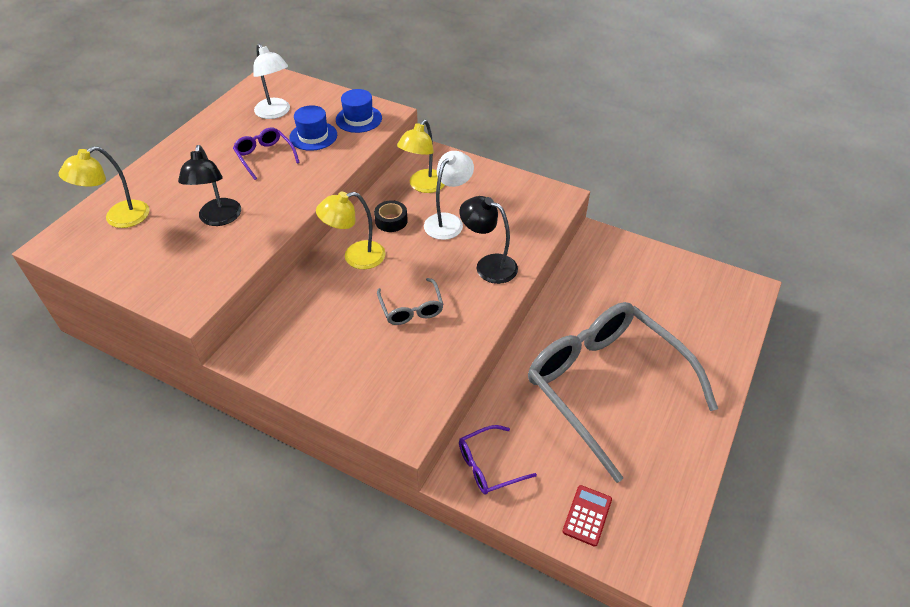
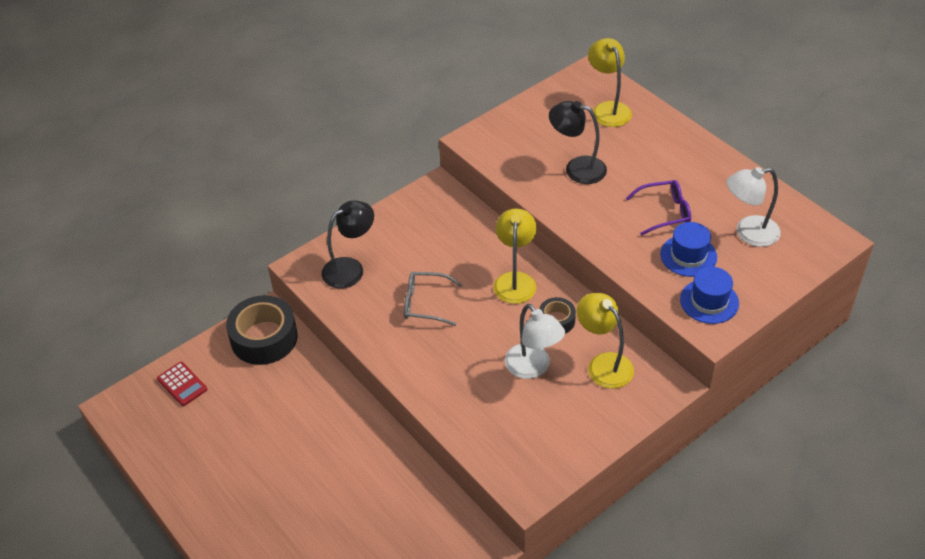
camera: 115 degrees right, 0 degrees up
(488, 265) = (449, 380): black lamp -> black lamp (350, 268)
(488, 466) = (264, 338): purple glasses -> black tape
(606, 386) = (282, 454): grey glasses -> none

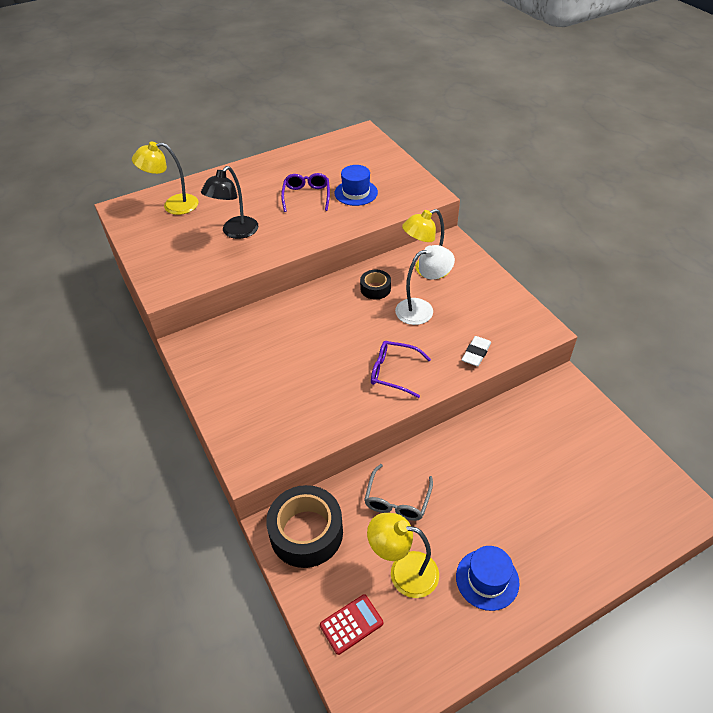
camera: 80 degrees left, 0 degrees up
(350, 268) = (267, 422): black lamp -> none
(425, 303) = (332, 369): grey glasses -> grey glasses (397, 500)
(430, 354) = (393, 372): none -> purple glasses
(472, 426) = (476, 353): none -> white eraser
(515, 280) = (324, 307): yellow lamp -> yellow lamp (403, 572)
(709, 301) = (403, 191): blue hat -> blue hat (487, 579)
(748, 233) = (343, 163): white lamp -> none

